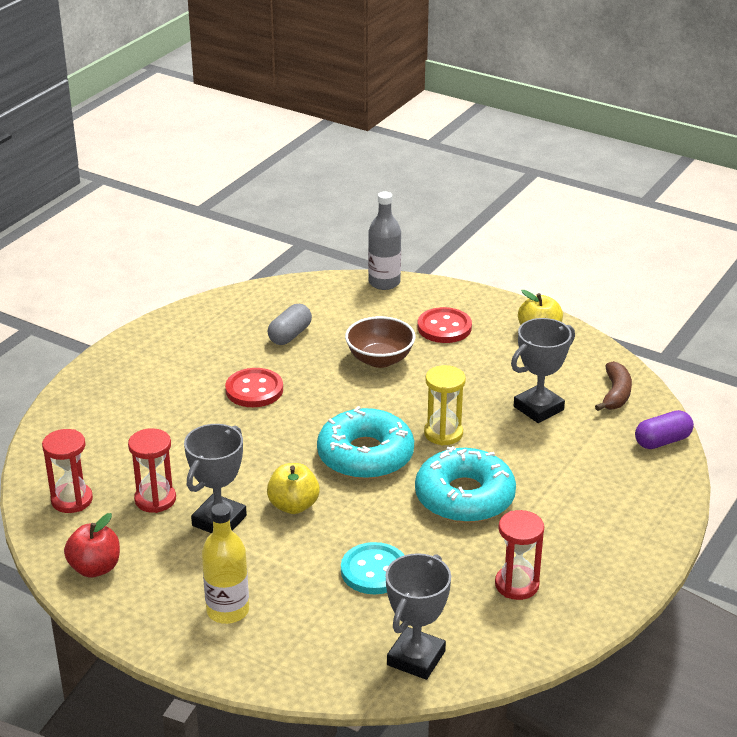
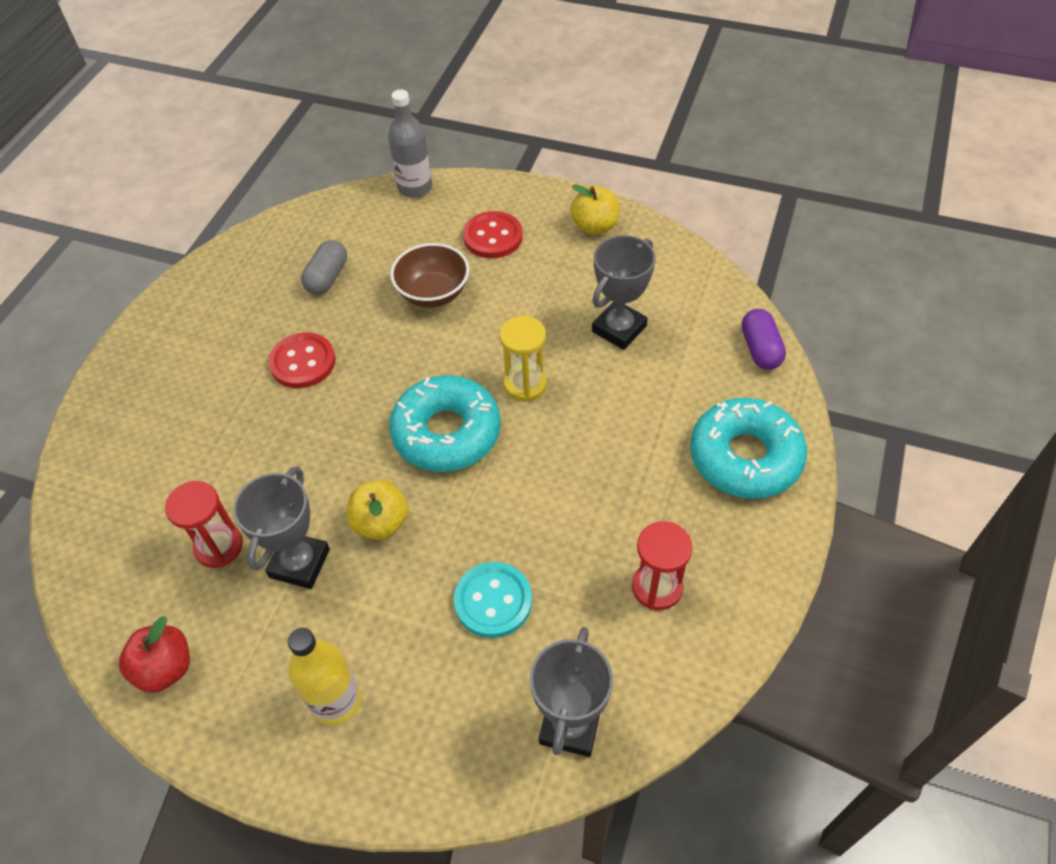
camera: 10 degrees left, 20 degrees up
(72, 500) = (119, 568): red hourglass -> none
(464, 497) = (569, 470): turquoise donut -> turquoise donut (745, 457)
(615, 394) = (695, 294): brown banana -> none
(662, 441) = (760, 349): purple capsule -> purple capsule turned 60 degrees counterclockwise

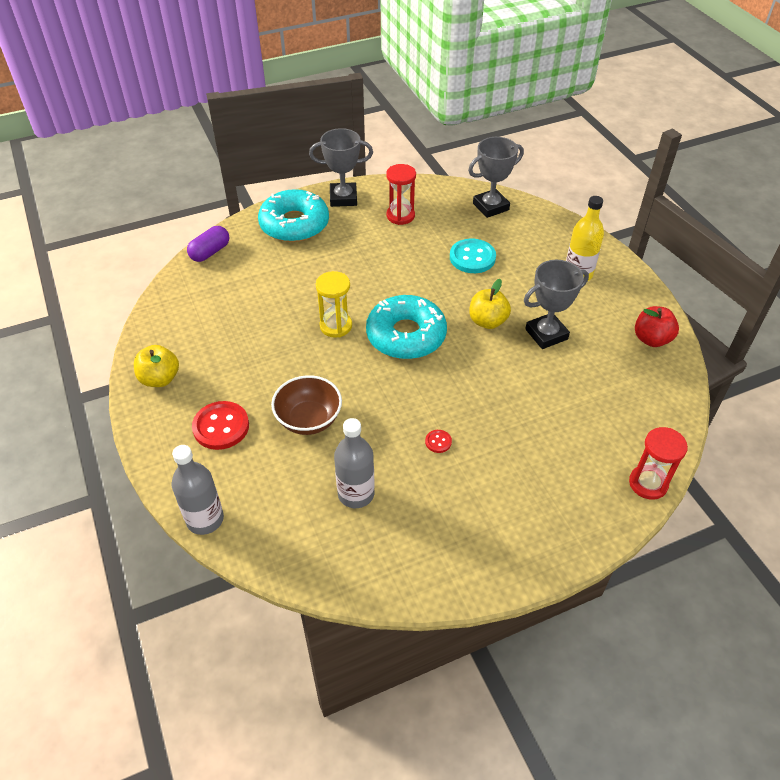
camera: 135 degrees left, 5 degrees down
(219, 546) = (583, 373): red hourglass -> red hourglass (648, 483)
(303, 362) = (438, 442): red button -> red button, size x0.47
(327, 278) = (356, 494): grey capsule -> grey bottle
(619, 329) = (250, 313): grey trophy -> grey trophy (343, 198)

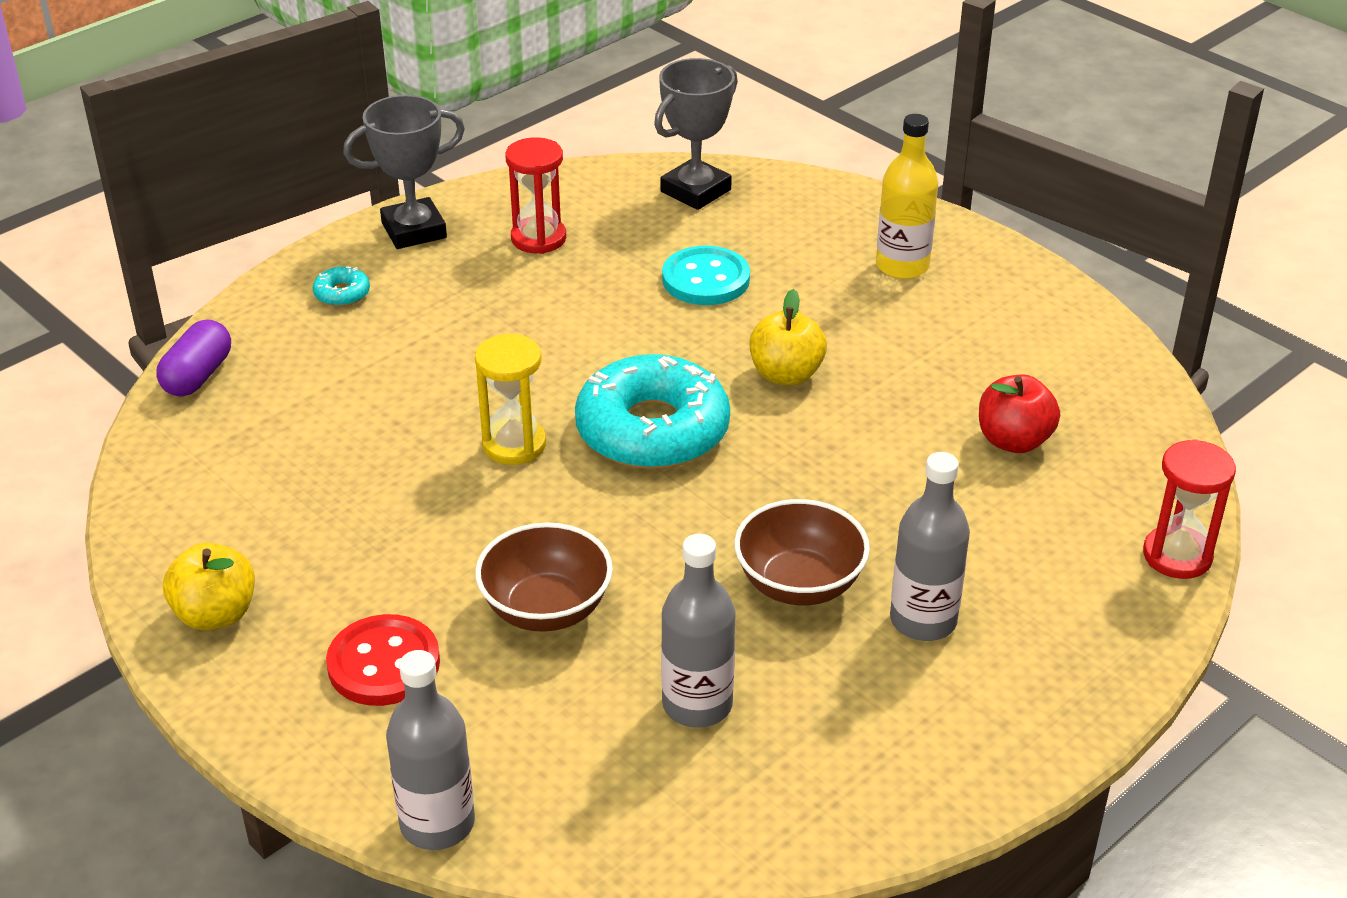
camera: 20 degrees left, 10 degrees down
(294, 224) = (342, 293): turquoise donut -> turquoise donut, size x0.40
(438, 442) = (799, 584): red button -> brown bowl
(492, 481) = (923, 620): none -> grey bottle
(546, 334) = (897, 371): grey trophy -> none
(651, 339) = (1073, 339): red apple -> red apple (1013, 441)

